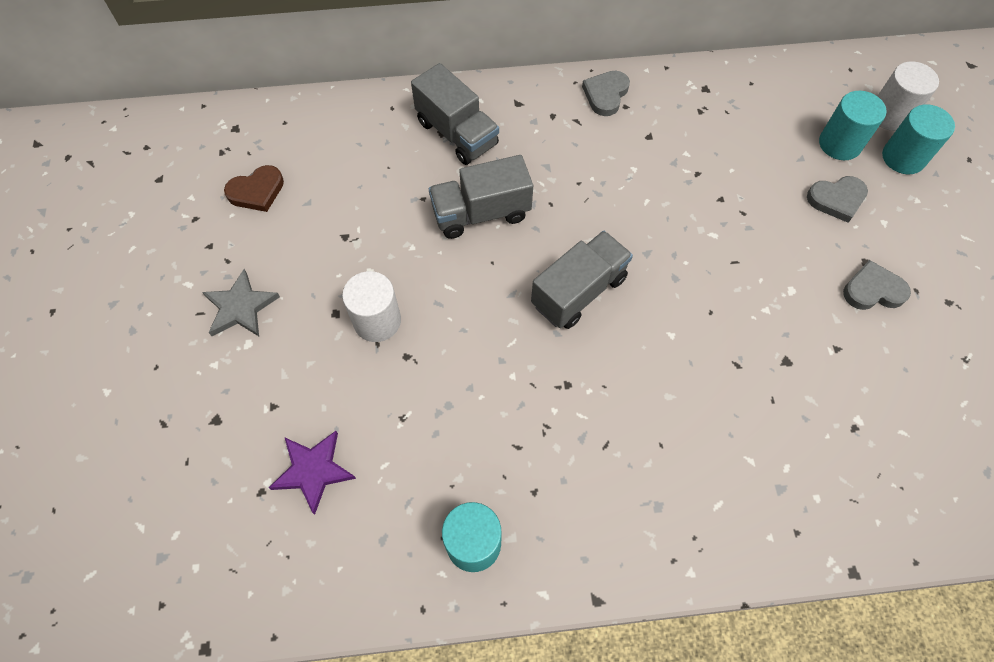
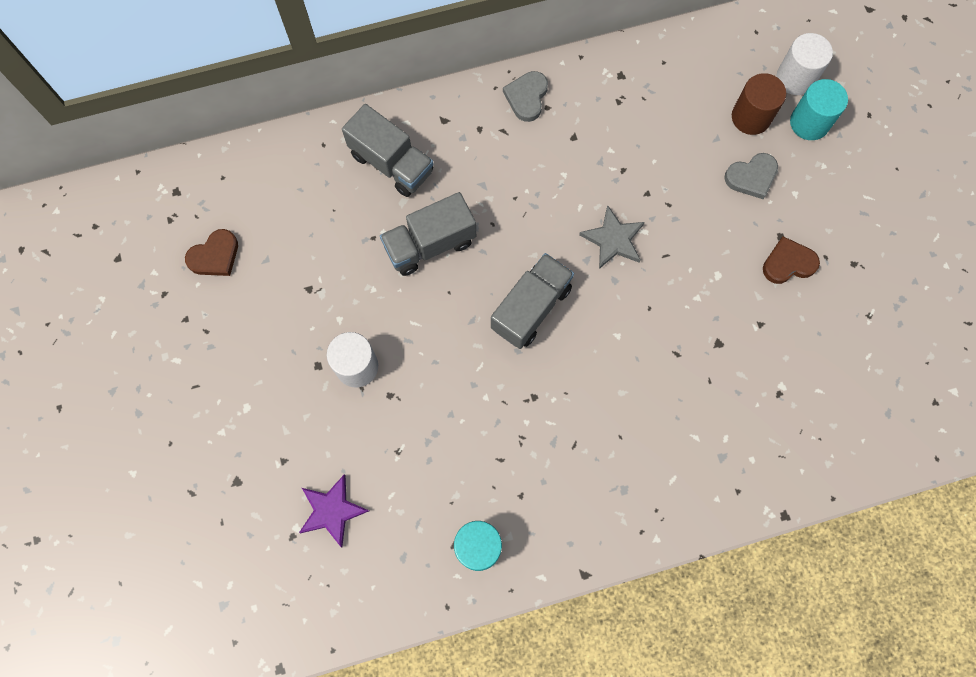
camera: 10 degrees left, 10 degrees up
(240, 307) = (230, 374): grey star -> grey star (613, 239)
(839, 144) = (751, 117): turquoise cylinder -> brown cylinder
(873, 290) = (788, 263): grey heart -> brown heart

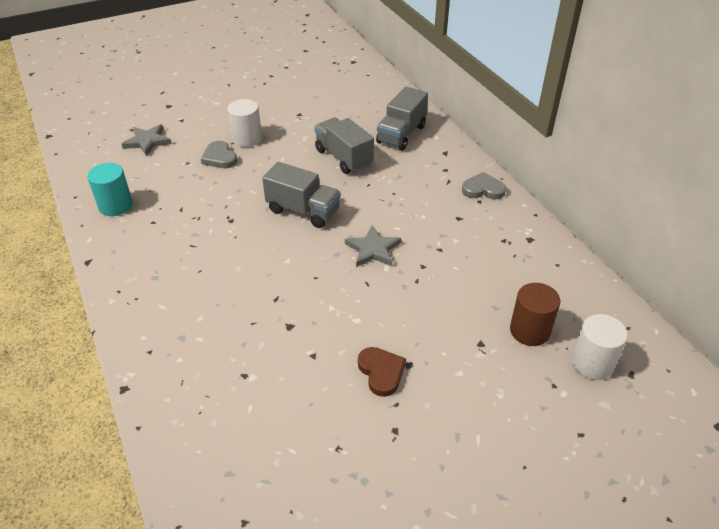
camera: 80 degrees right, 30 degrees down
(215, 256) = (314, 79): brown heart -> none
(332, 510) = (147, 141): purple star -> grey star
(751, 177) = (465, 336): grey heart -> grey heart (219, 158)
(809, 123) = (545, 379): turquoise cylinder -> none

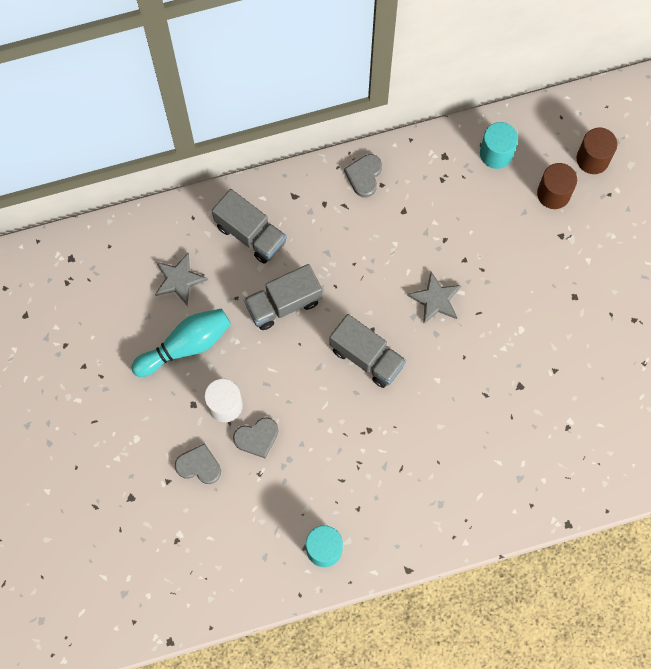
camera: 80 degrees left, 30 degrees up
(147, 141) = (207, 520): grey star -> grey star (179, 280)
(194, 132) = (199, 465): none -> grey heart
(295, 115) = (186, 345): none -> turquoise bowling pin
(303, 211) = (367, 357): grey truck -> grey truck turned 90 degrees clockwise
(381, 372) = (579, 319): brown heart -> none
(553, 277) = (496, 153): none -> turquoise cylinder
(592, 363) = (593, 159): white cylinder -> brown cylinder

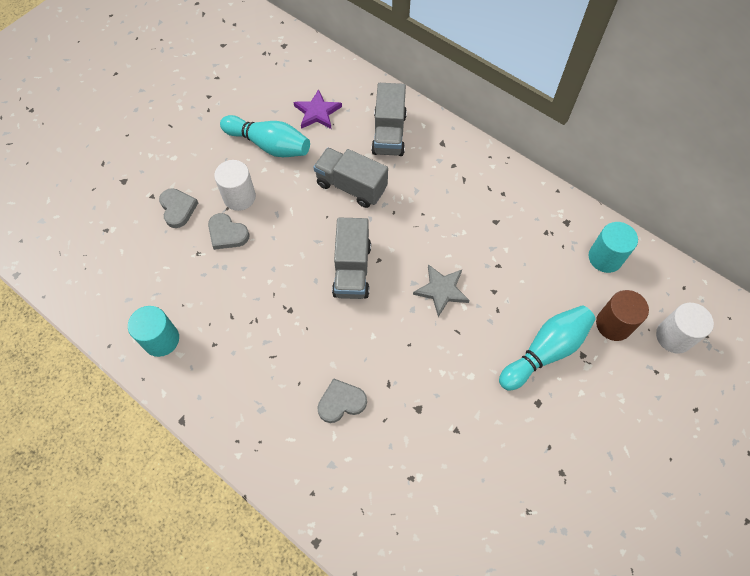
camera: 55 degrees right, 10 degrees down
(179, 280) = (317, 112): grey star -> purple star
(364, 176) = (499, 178): grey heart -> grey heart (341, 402)
(540, 260) = (545, 351): none -> turquoise bowling pin
(593, 159) = (674, 336): brown cylinder -> white cylinder

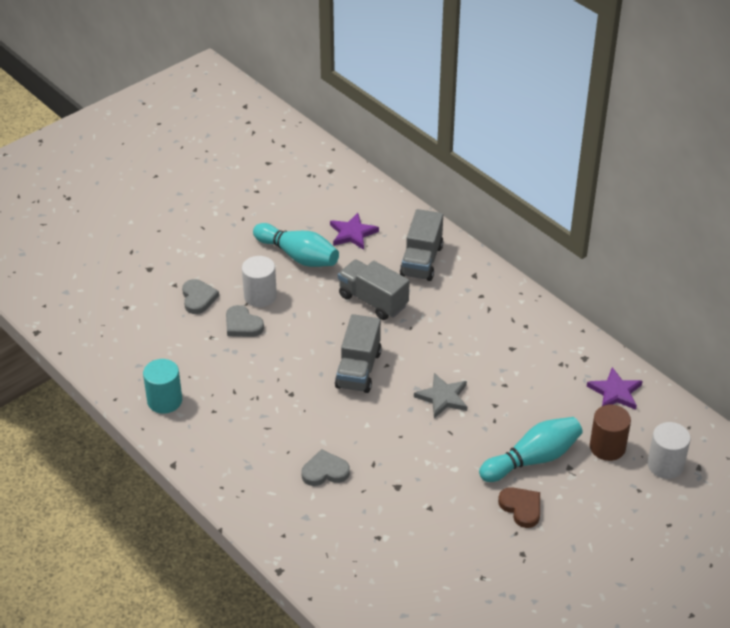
camera: 10 degrees right, 20 degrees down
(548, 414) = (521, 508): none -> brown heart
(605, 258) = (615, 392): turquoise cylinder -> purple star

